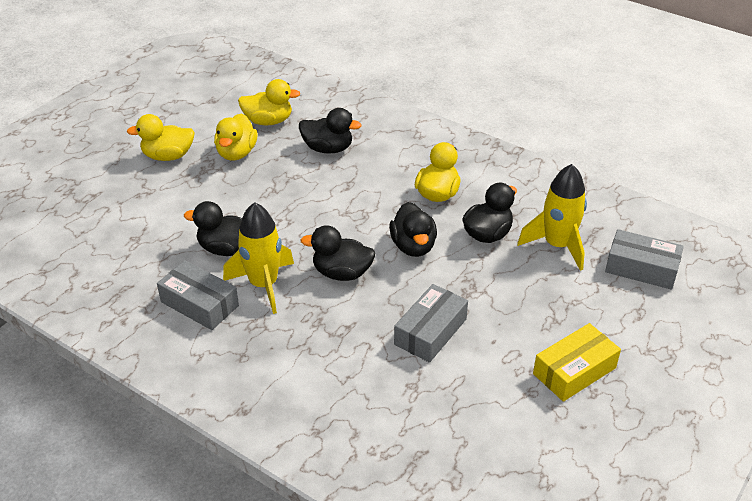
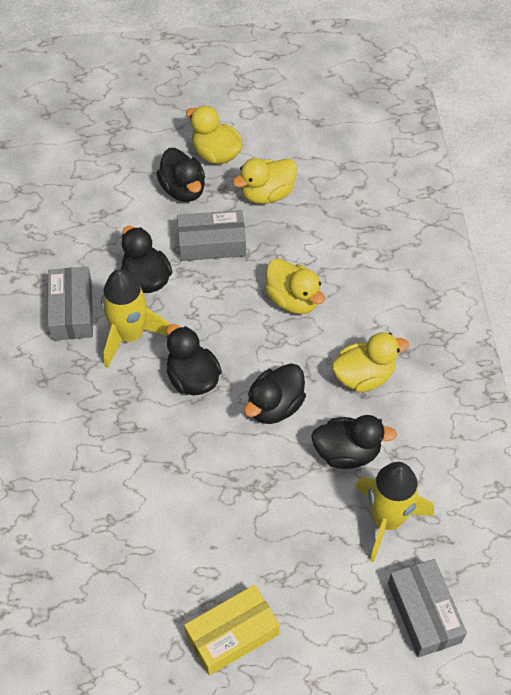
camera: 50 degrees right, 15 degrees up
(268, 121) = (332, 181): yellow duck -> yellow duck (293, 300)
(328, 149) = (340, 251): black duck -> black duck (183, 190)
(430, 332) = (182, 491): grey box -> grey box (212, 243)
(574, 371) = (232, 634): yellow box -> yellow box turned 45 degrees counterclockwise

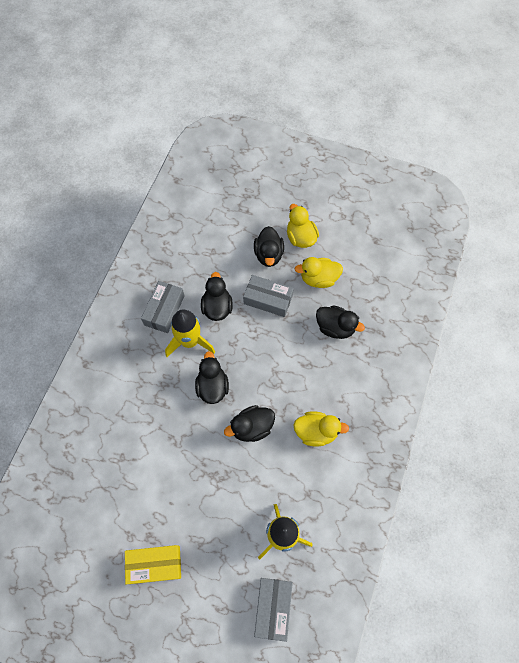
camera: 25 degrees right, 10 degrees up
(293, 300) = (298, 360): yellow duck -> none
(347, 453) = (280, 479): black duck -> black duck (335, 328)

